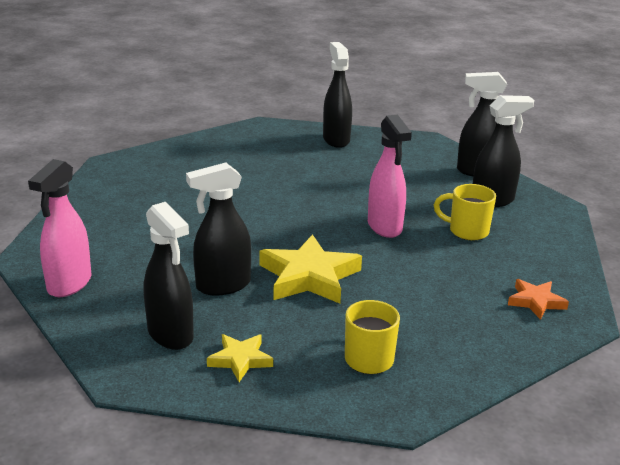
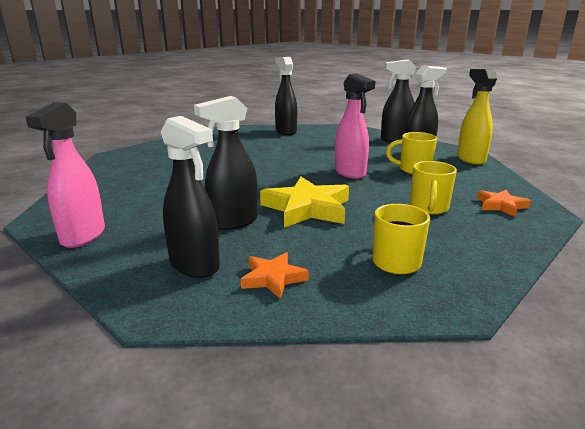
camera: 10 degrees left, 5 degrees down
(240, 360) = (273, 278): yellow star -> orange star
(447, 294) = (429, 208): none -> yellow mug
(554, 221) = (470, 159): none -> yellow spray bottle

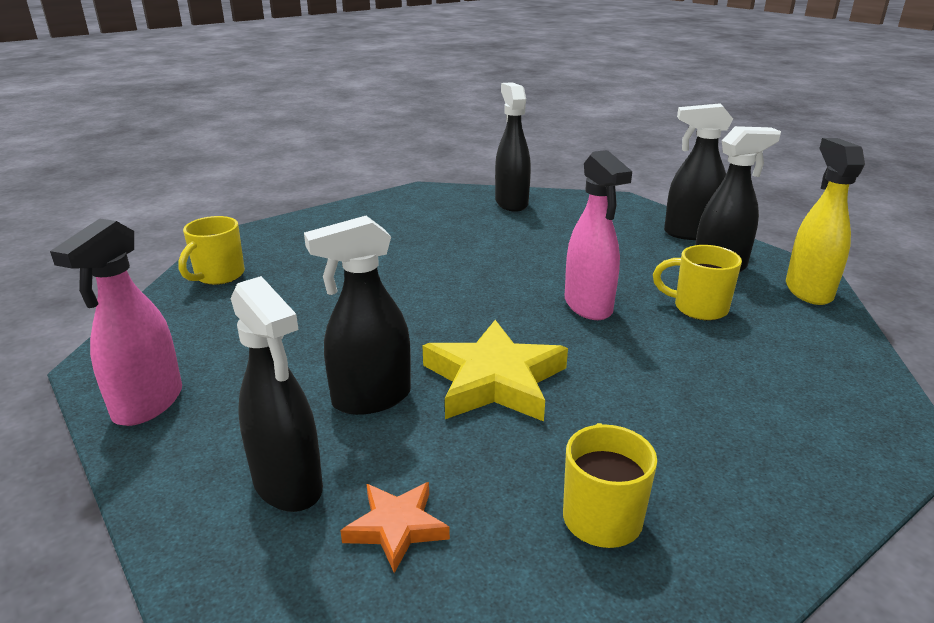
camera: 10 degrees right, 5 degrees up
(429, 208) = (696, 401): yellow mug -> yellow mug (218, 276)
(501, 205) = (827, 408): orange star -> none

